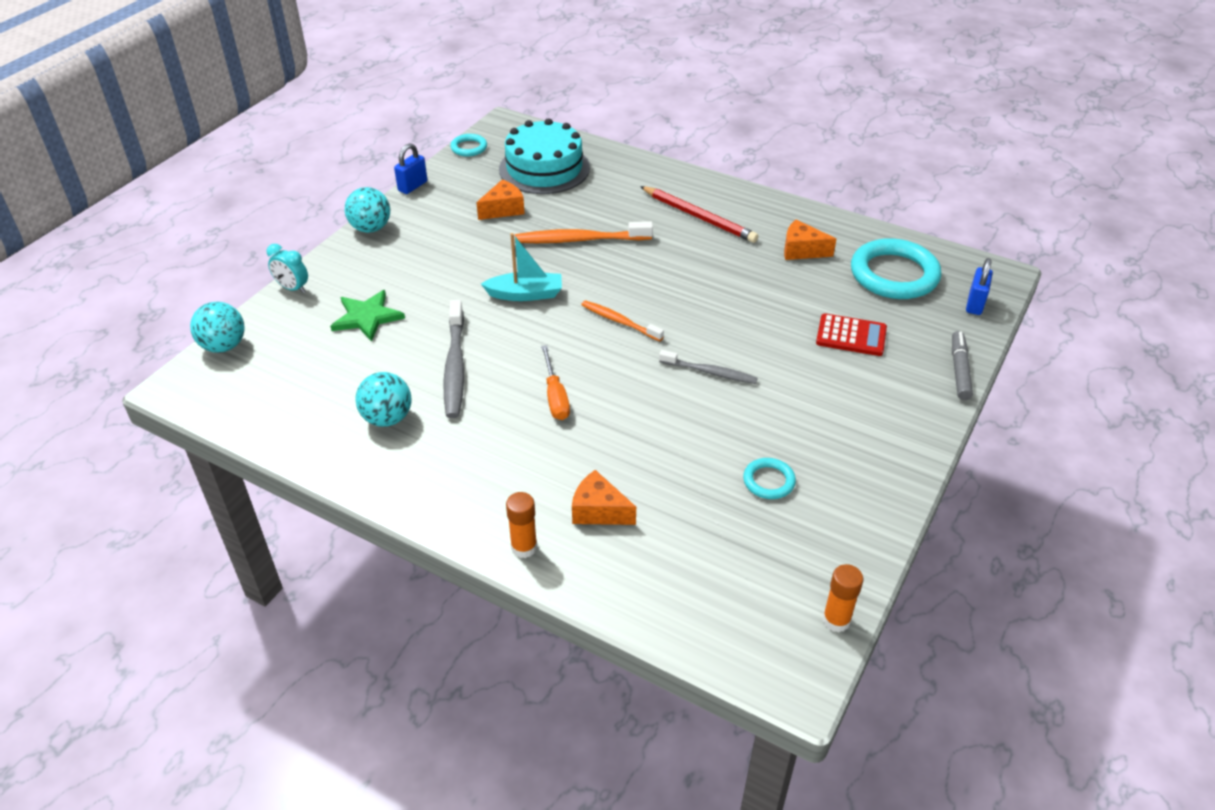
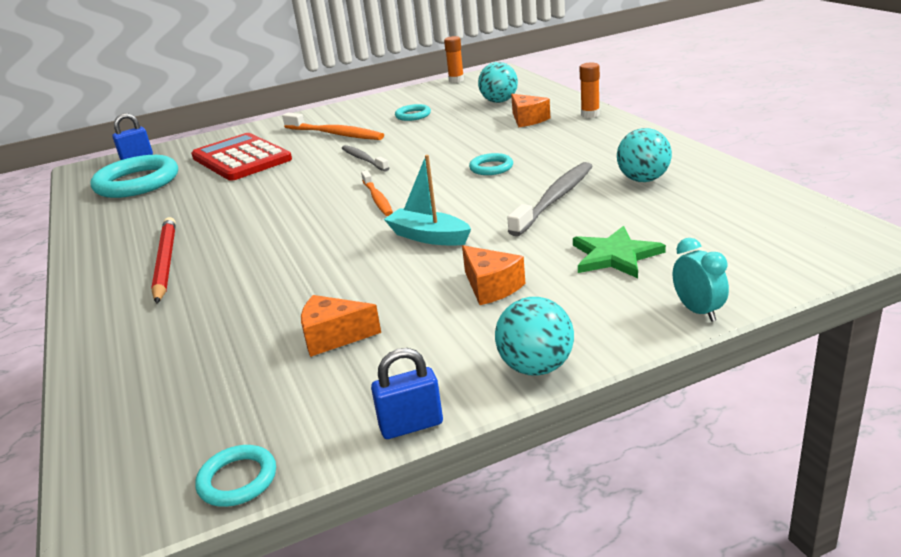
camera: 140 degrees left, 15 degrees down
(224, 346) = (810, 267): turquoise ball -> turquoise ball (499, 101)
(544, 168) = (200, 384): turquoise cake -> none
(555, 396) = (491, 167): orange screwdriver -> turquoise ring
(580, 240) = (306, 273): orange toothbrush -> orange toothbrush (335, 134)
(802, 250) = (153, 212): orange cheese -> orange cheese (491, 287)
(851, 336) = (241, 158): red calculator -> red calculator, size x1.72
(959, 370) = (222, 134): grey marker -> none

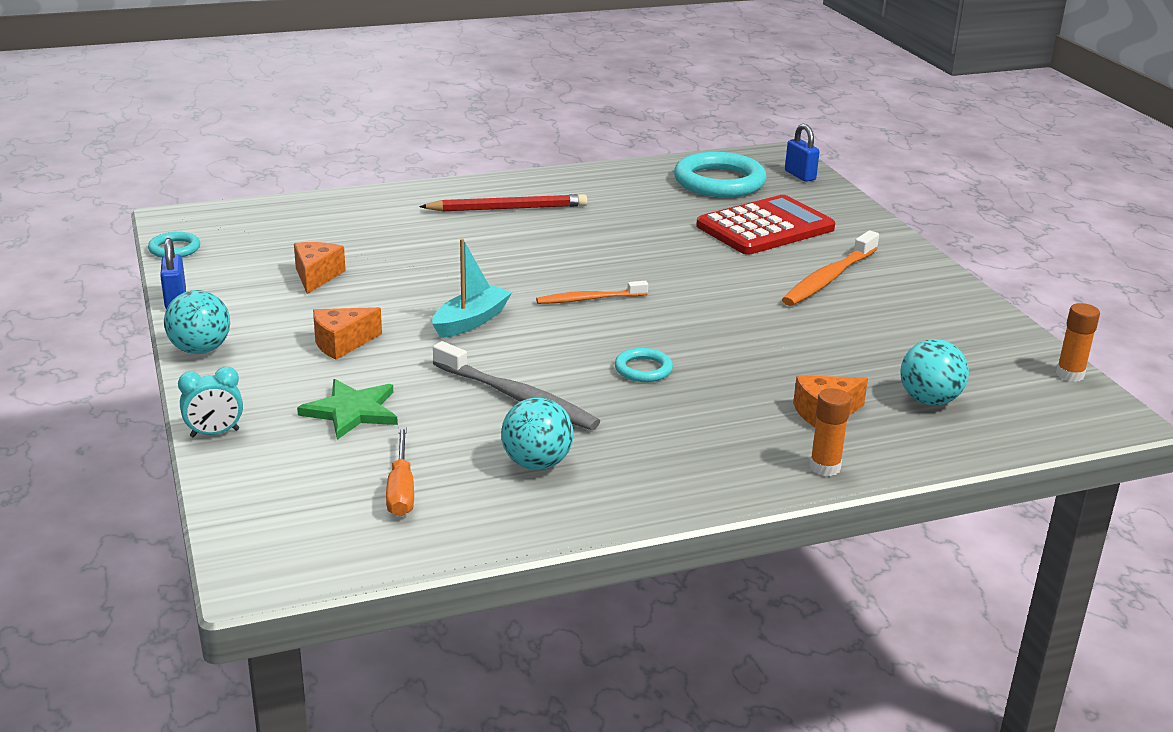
camera: 90 degrees right, 0 degrees up
(364, 159) = (721, 294): grey toothbrush -> none
(413, 115) = (887, 331): turquoise ring -> none
(714, 215) = (401, 489): none -> orange screwdriver

